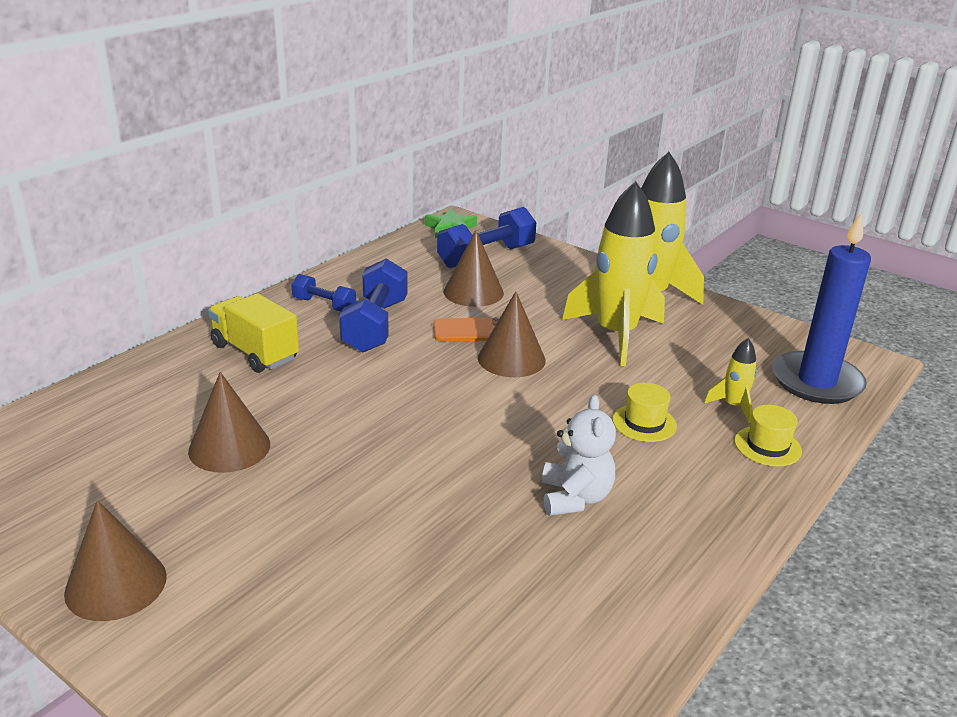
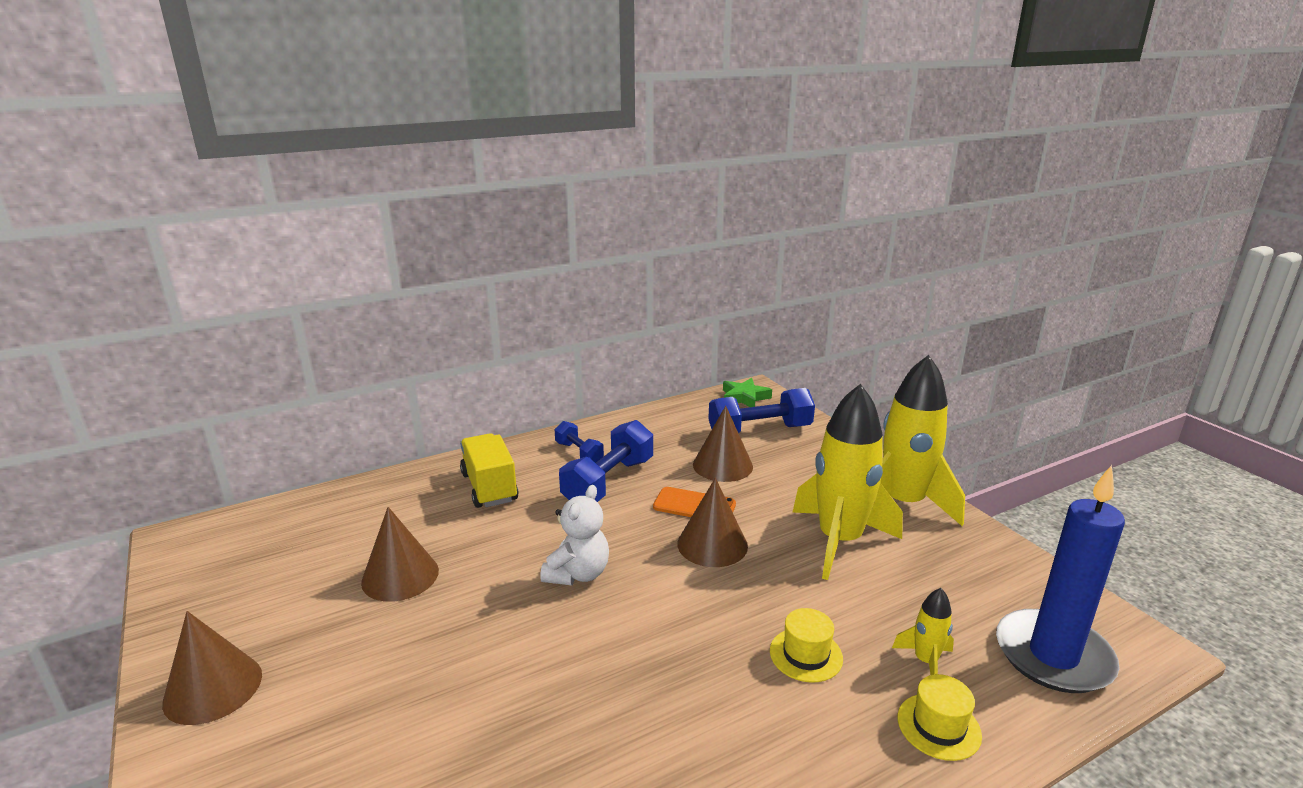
camera: 25 degrees right, 5 degrees down
(575, 498) = (671, 726): white teddy bear -> white teddy bear (578, 574)

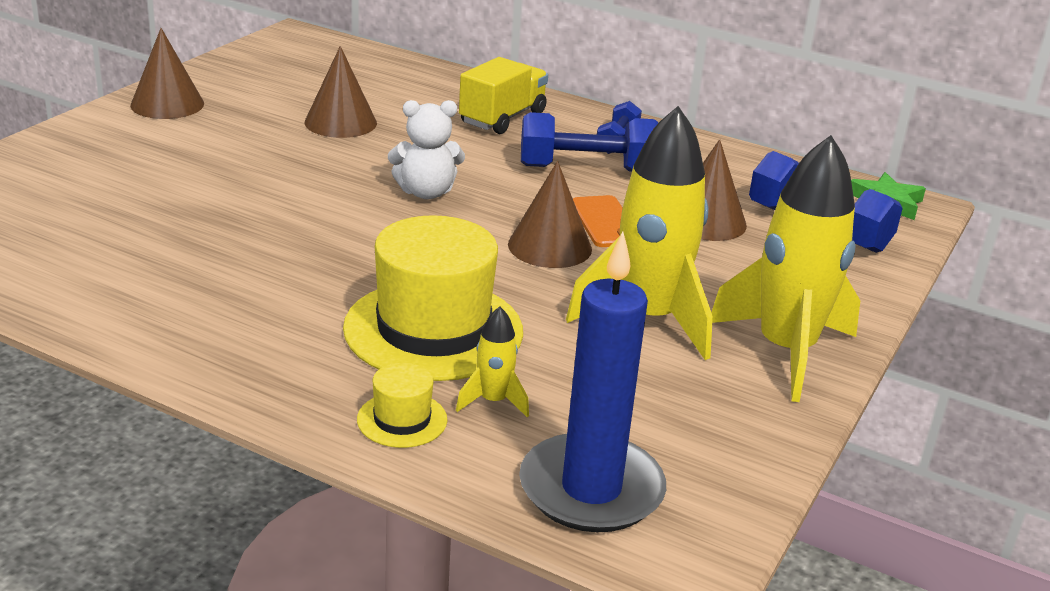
camera: 55 degrees right, 5 degrees up
(806, 654) = (433, 329): yellow hat -> yellow hat, size x2.21

